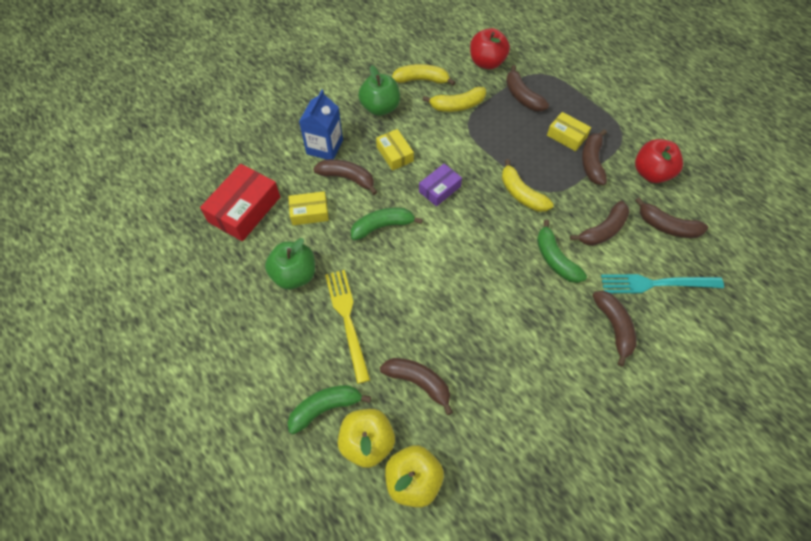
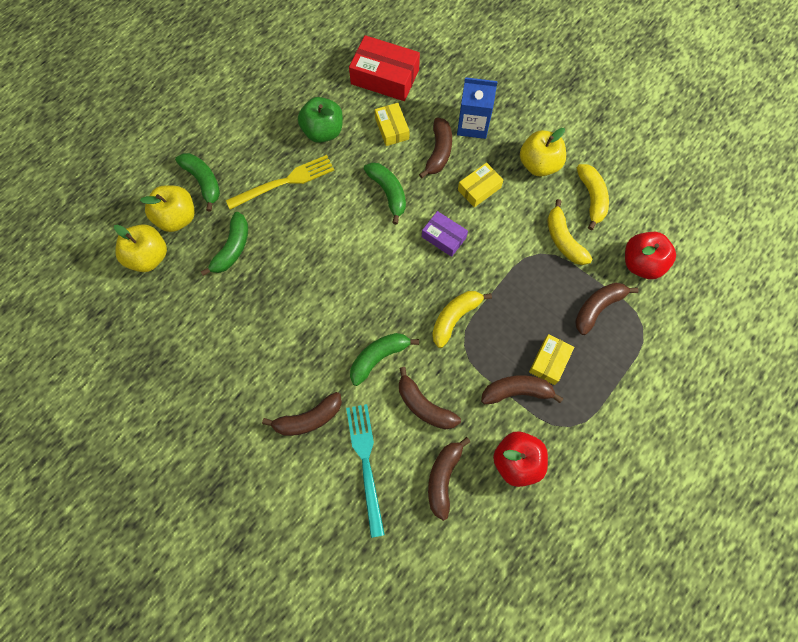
camera: 80 degrees right, 10 degrees up
(380, 107) = (539, 164): green apple -> yellow apple
(419, 382) = (232, 248): brown banana -> green banana

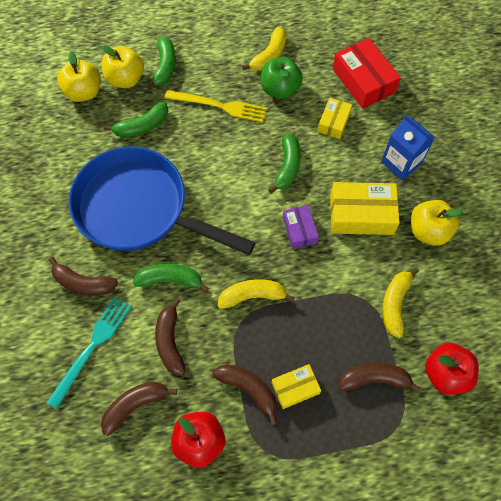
camera: 40 degrees right, 5 degrees down
(296, 320) = (138, 208): none -> blue pan
(438, 152) = (354, 164): brown banana -> none
(479, 189) = (361, 214): yellow box -> yellow box, size x1.72
(591, 198) = (450, 289): yellow banana -> yellow banana (269, 56)

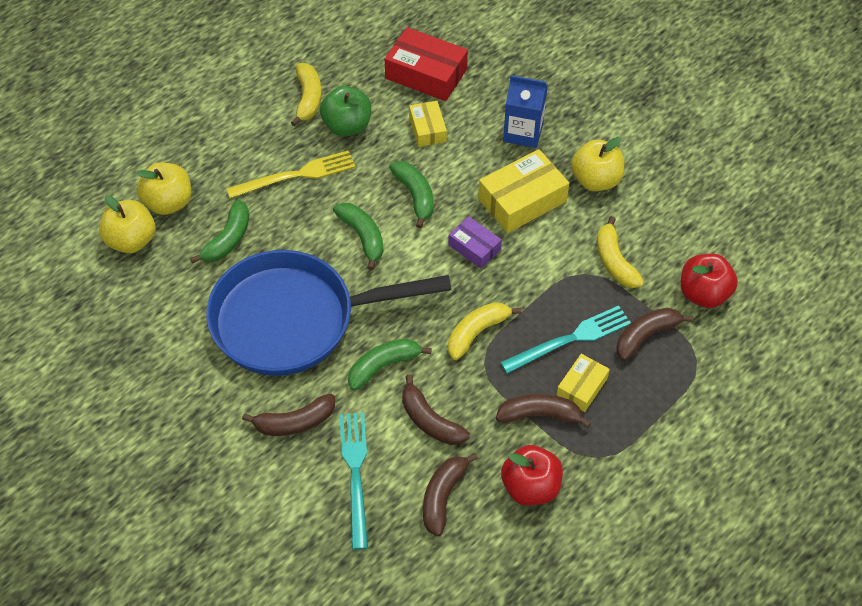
camera: 35 degrees left, 10 degrees down
(165, 67) = (202, 167): green banana -> green banana (363, 237)
(315, 344) = (570, 339): none -> turquoise fork

